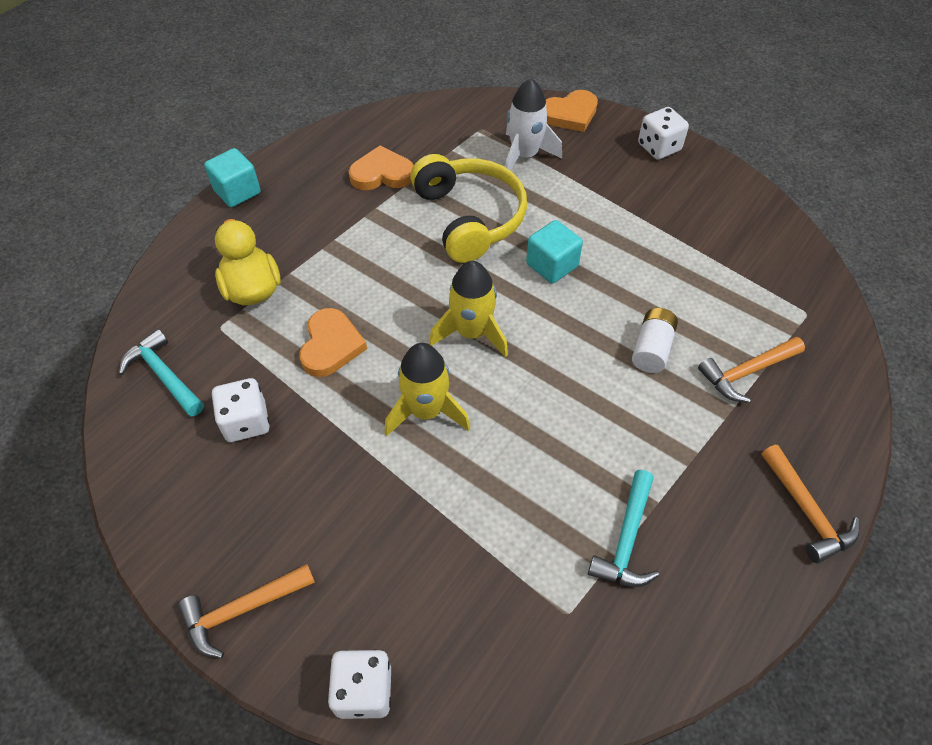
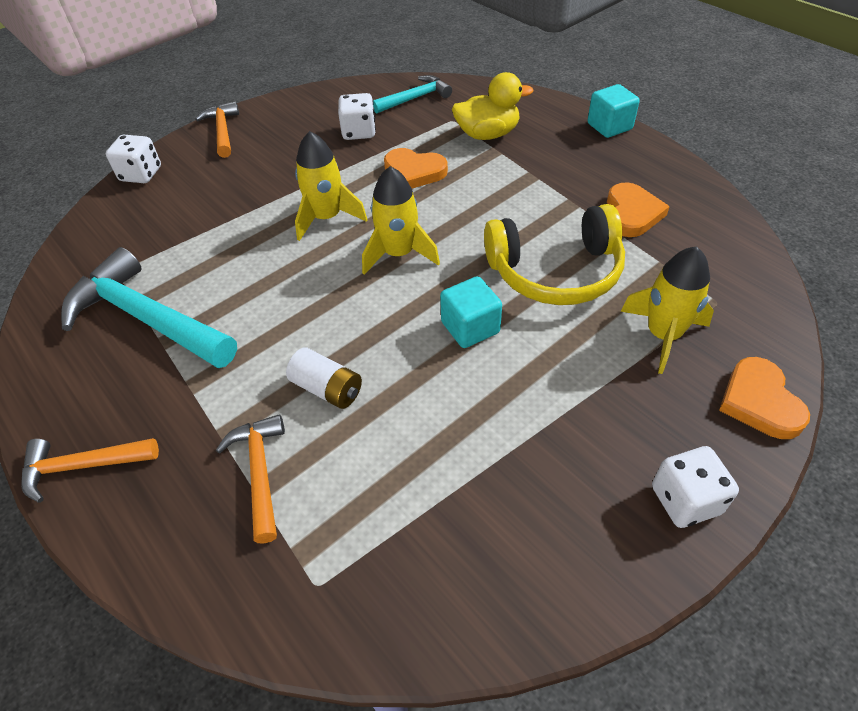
camera: 105 degrees right, 5 degrees down
(524, 156) = (663, 335): white rocket -> yellow rocket
(626, 539) = (147, 318): turquoise hammer -> turquoise hammer, size x1.79

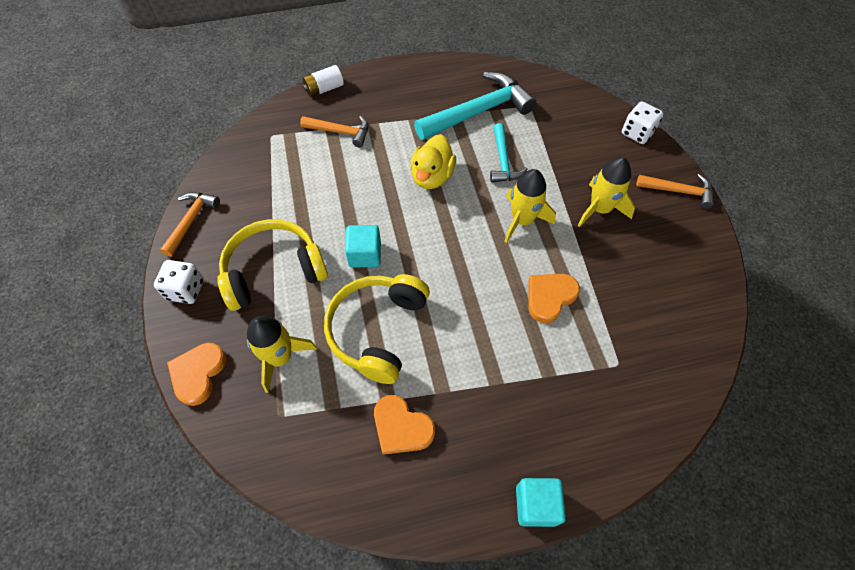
camera: 115 degrees right, 10 degrees up
(83, 466) = (392, 75): orange hammer -> orange hammer (191, 221)
(327, 389) = (370, 171): white battery -> white battery (324, 89)
(359, 132) = (632, 282): white dice -> none
(399, 254) = (457, 246): yellow rocket -> yellow rocket (600, 209)
(415, 98) = (674, 351): turquoise hammer -> turquoise hammer (503, 161)
(487, 134) = (578, 381): yellow duck -> yellow duck (432, 176)
(568, 409) = (273, 271): none -> yellow headphones
(759, 402) = (198, 374): orange heart -> orange heart turned 90 degrees counterclockwise

